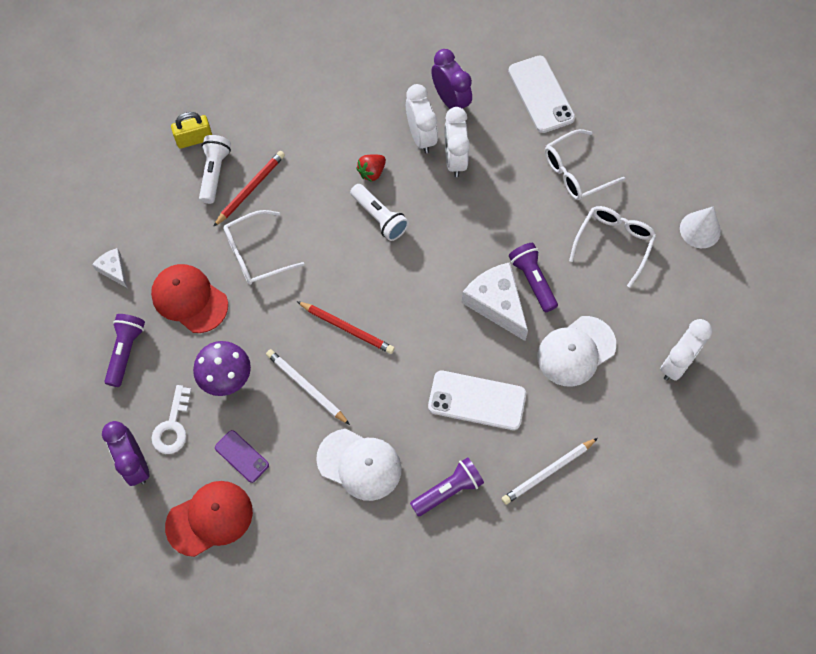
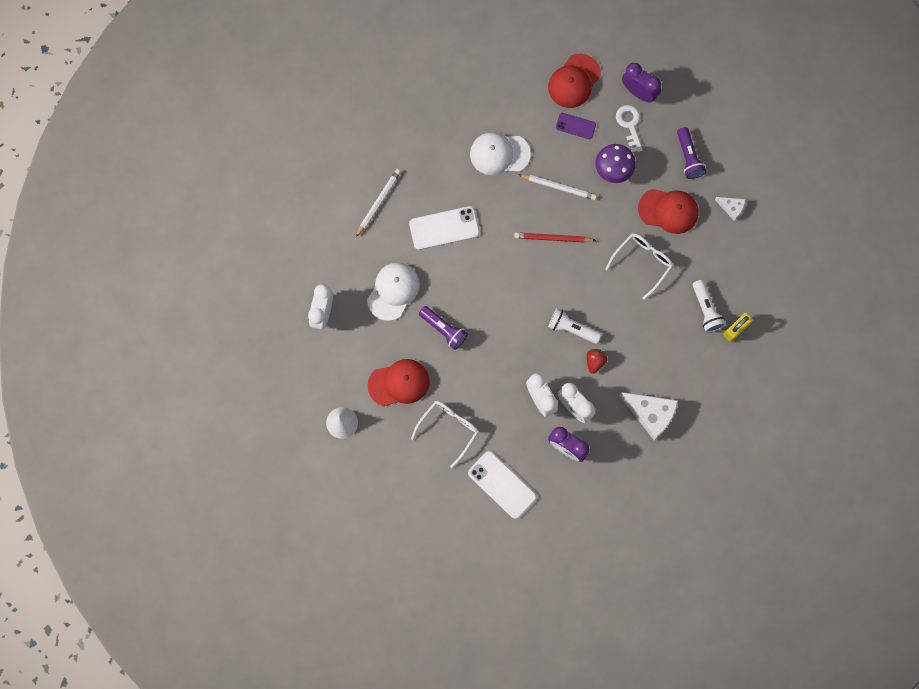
camera: 155 degrees right, 10 degrees up
(250, 189) = (674, 309): red pencil -> none
(448, 490) = (436, 163): purple flashlight -> none
(496, 303) = (461, 301): white cheese -> white cheese (651, 414)
(613, 244) = (399, 383): white glasses -> red cap

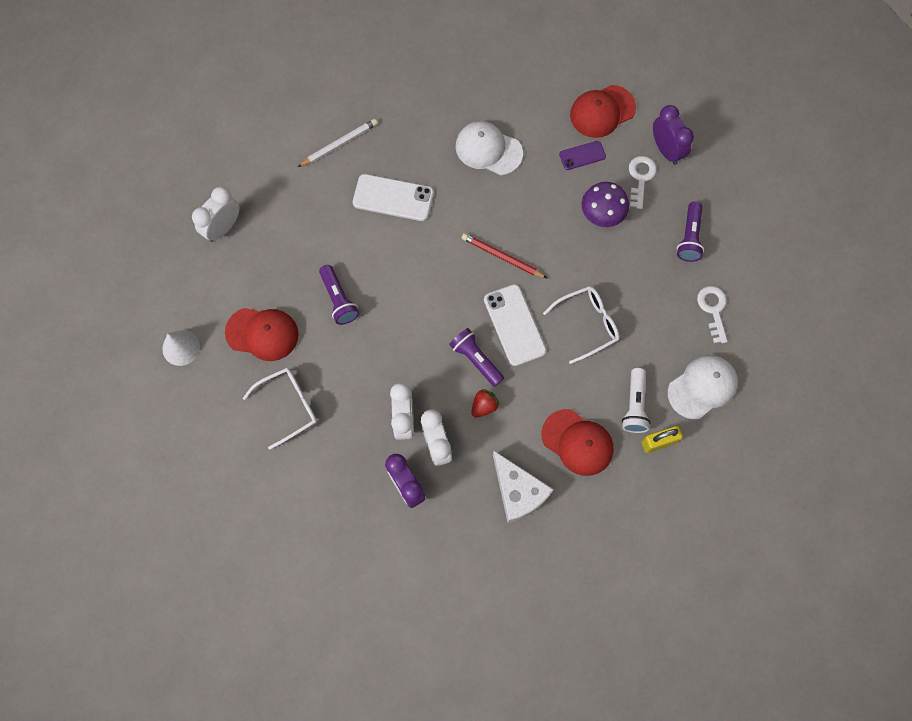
camera: 25 degrees right, 5 degrees down
(393, 291) = (307, 237): white cap -> white cap (702, 387)
(502, 485) = (314, 493): white phone -> white phone (514, 325)
(559, 187) = (534, 208): white pencil -> none
(572, 328) = (476, 359): white flashlight -> purple flashlight
(575, 126) = (582, 155): purple phone -> purple phone turned 60 degrees counterclockwise
(668, 211) = (641, 282): red cap -> red cap (577, 442)
(731, 208) = (713, 309): white cheese -> white key

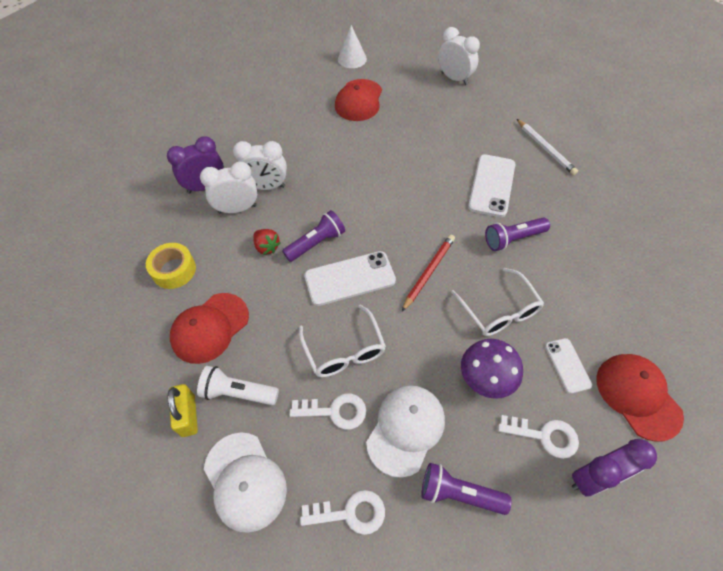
camera: 95 degrees right, 15 degrees down
(288, 406) = (293, 115): white glasses -> white glasses (498, 310)
(339, 299) = (386, 146): purple flashlight -> purple flashlight (513, 239)
(488, 149) = (559, 267): white cap -> white cap (406, 429)
(518, 492) = (174, 270): white cheese -> yellow tape
(582, 155) = (567, 365): purple phone -> white phone
(640, 326) = (335, 411): none -> white key

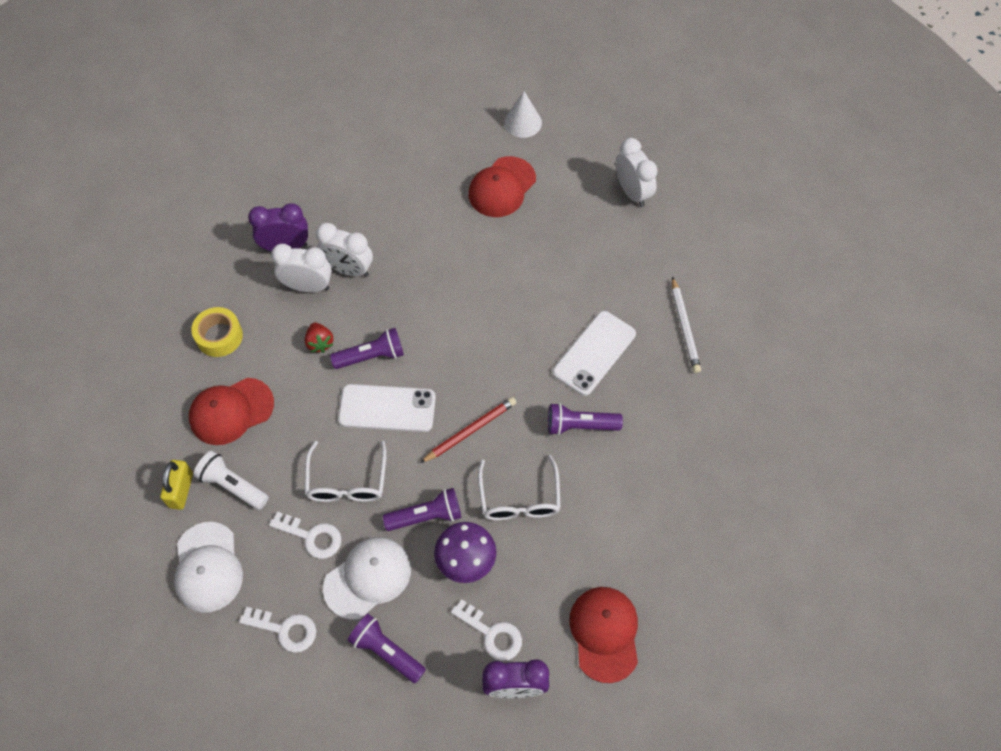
camera: 20 degrees right, 5 degrees up
(429, 354) = (426, 516): none -> purple flashlight
(567, 365) = (554, 578): white phone -> none

